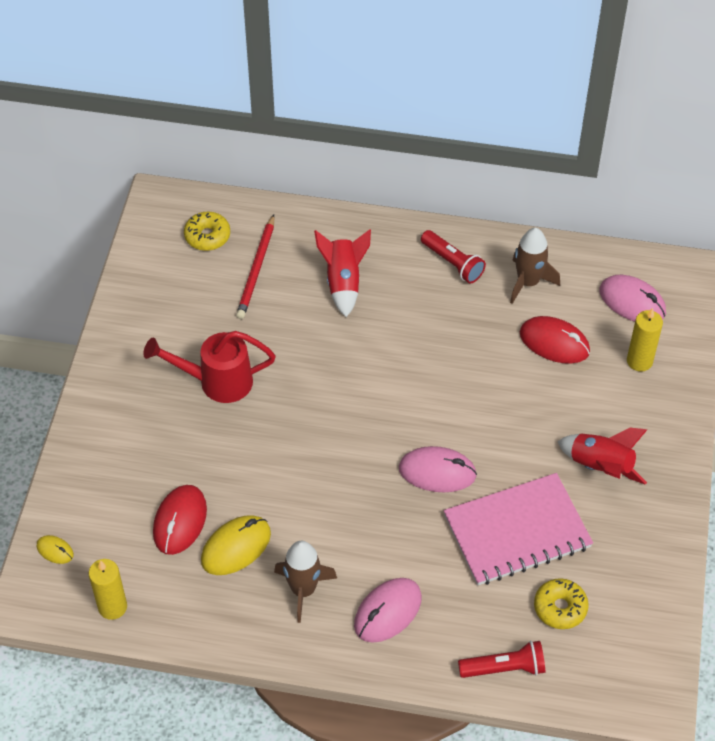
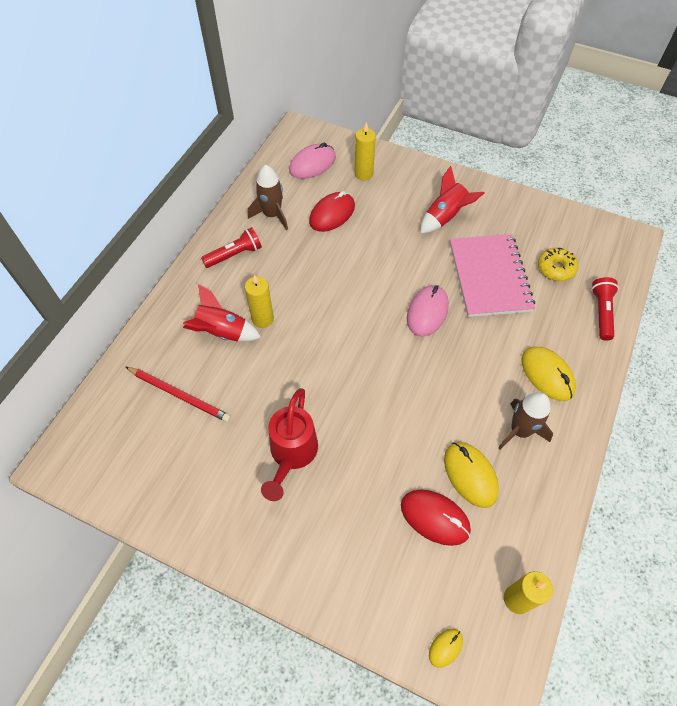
camera: 75 degrees left, 5 degrees up
(207, 236) = (122, 428): yellow donut -> none
(372, 314) = (263, 319): none -> yellow candle
(388, 612) = (547, 375): pink mouse -> yellow mouse

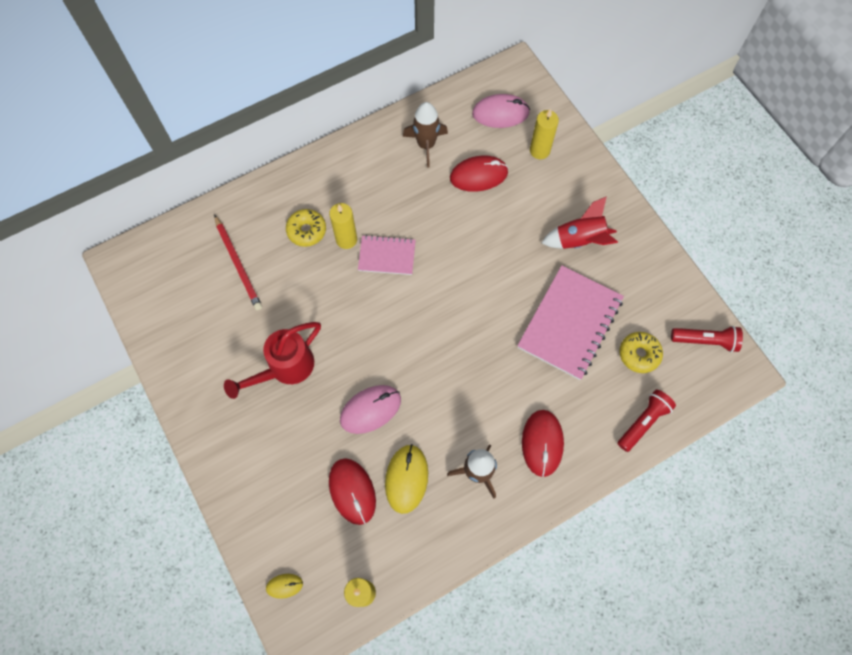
camera: 35 degrees right, 10 degrees up
(222, 332) = (306, 231): red rocket -> yellow donut
(234, 255) = (366, 165): red flashlight -> red flashlight (705, 341)
(307, 312) = (387, 256): none -> pink notebook
(427, 312) = (486, 320): pink mouse -> pink mouse (370, 409)
(547, 375) = (542, 443): yellow mouse -> red mouse

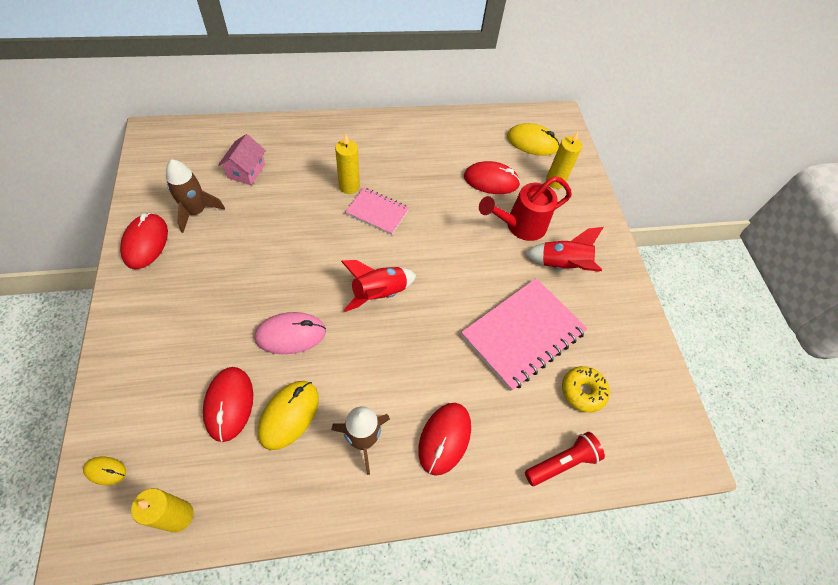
camera: 15 degrees right, 10 degrees down
(189, 379) = (145, 242): none -> red mouse
(238, 264) = (246, 171): red pencil -> pink house
(285, 368) = (234, 267): red watering can -> red watering can (520, 226)
(306, 231) = (319, 167): yellow donut -> none
(426, 145) = (456, 142): brown rocket -> brown rocket (196, 211)
(428, 338) = (379, 293): none -> red rocket
(500, 113) = (532, 142): pink mouse -> yellow mouse
(705, 341) = (658, 406): red flashlight -> none

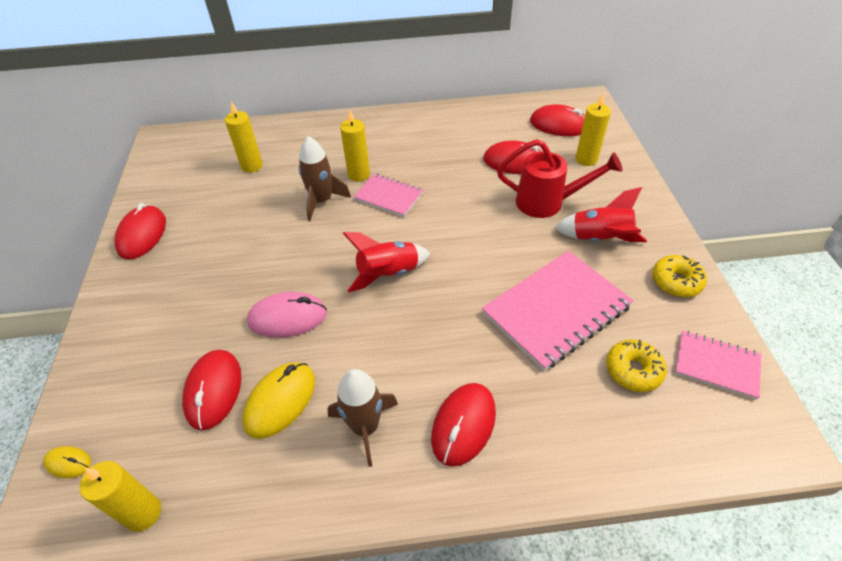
camera: 10 degrees right, 10 degrees down
(196, 211) = (197, 204): brown rocket -> brown rocket (322, 201)
(246, 171) = (252, 166): pink house -> yellow candle
(520, 226) = (548, 203): red watering can -> red watering can turned 150 degrees counterclockwise
(532, 142) = (558, 125): yellow mouse -> red mouse
(562, 462) = (612, 451): red flashlight -> none
(623, 309) = (676, 281): none -> yellow donut
(648, 388) = (716, 365): none -> pink notebook

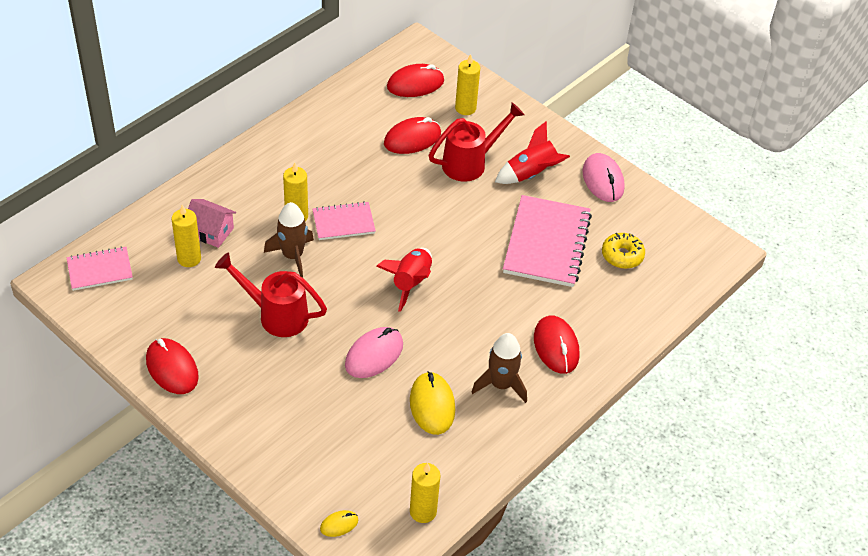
camera: 45 degrees left, 0 degrees up
(214, 390) = (380, 428): red mouse -> none
(256, 238) = (276, 315): none -> red watering can
(288, 156) = (211, 232): none -> pink house
(676, 281) = (603, 180): yellow donut -> pink mouse
(716, 365) = (664, 225): pink notebook -> pink notebook (100, 270)

